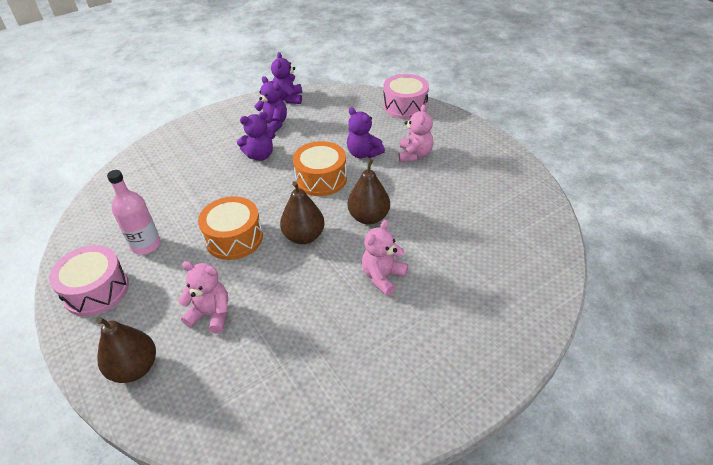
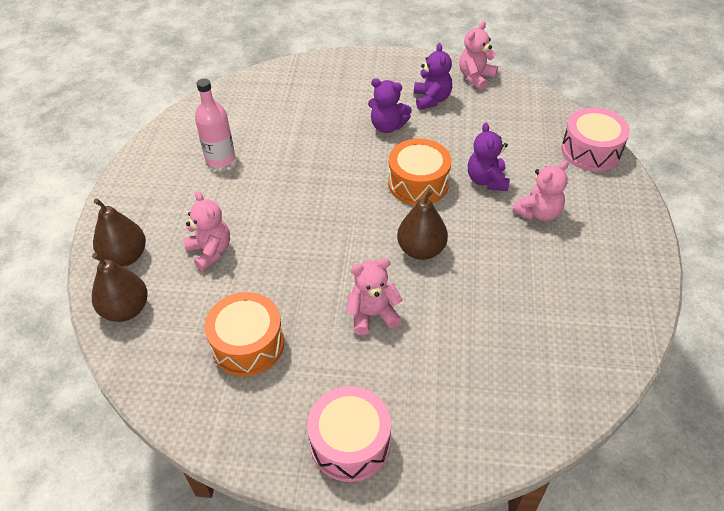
camera: 40 degrees right, 5 degrees up
(96, 290) = (155, 176): pink drum -> pink drum (350, 443)
(234, 238) = (289, 195): orange drum -> orange drum (248, 344)
(288, 98) = (475, 77): purple teddy bear -> pink teddy bear
(304, 236) = (345, 231): brown pear -> brown pear (126, 309)

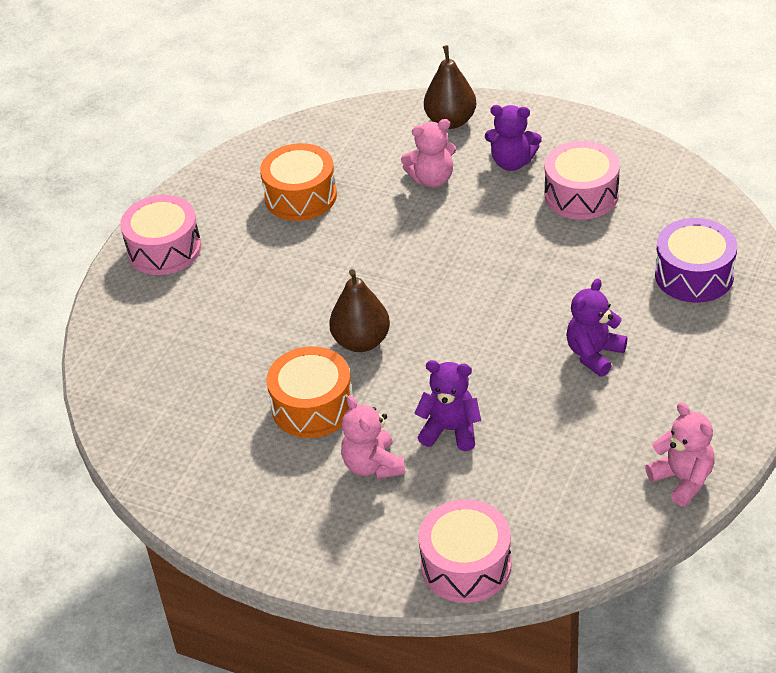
camera: 110 degrees right, 5 degrees down
(126, 309) = (381, 121): brown pear -> none
(220, 158) = (581, 195): pink bottle -> pink drum
(297, 94) = (694, 275): none -> purple drum
(372, 315) = (292, 286): pink teddy bear -> none
(418, 183) = (471, 362): orange drum -> orange drum (312, 406)
(431, 99) = (641, 414): purple teddy bear -> purple teddy bear (512, 162)

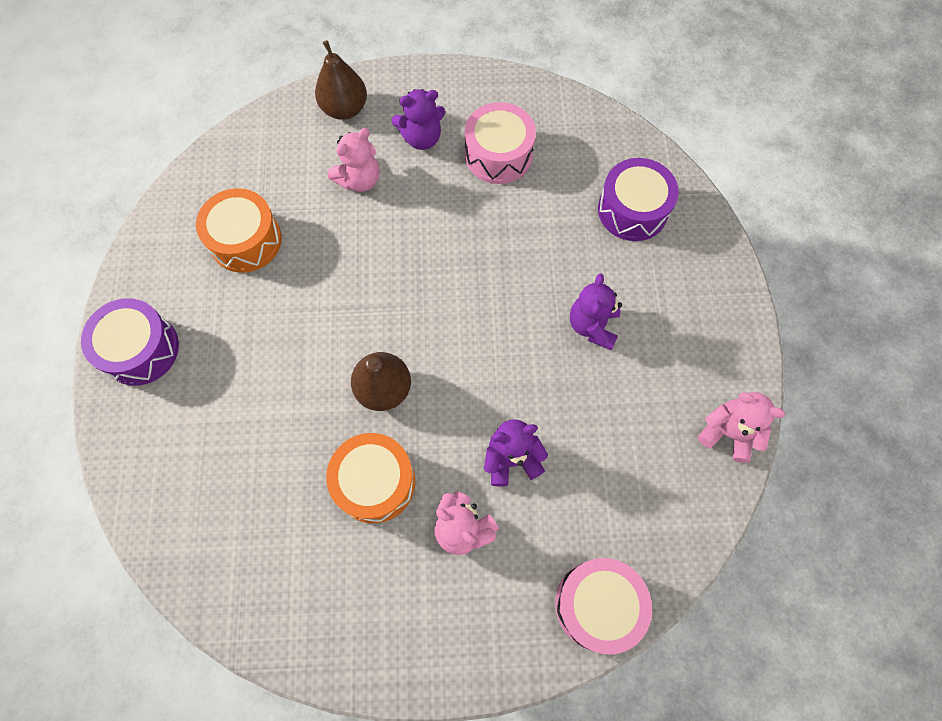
camera: 30 degrees left, 25 degrees up
(164, 249) = (140, 349): pink drum -> purple drum

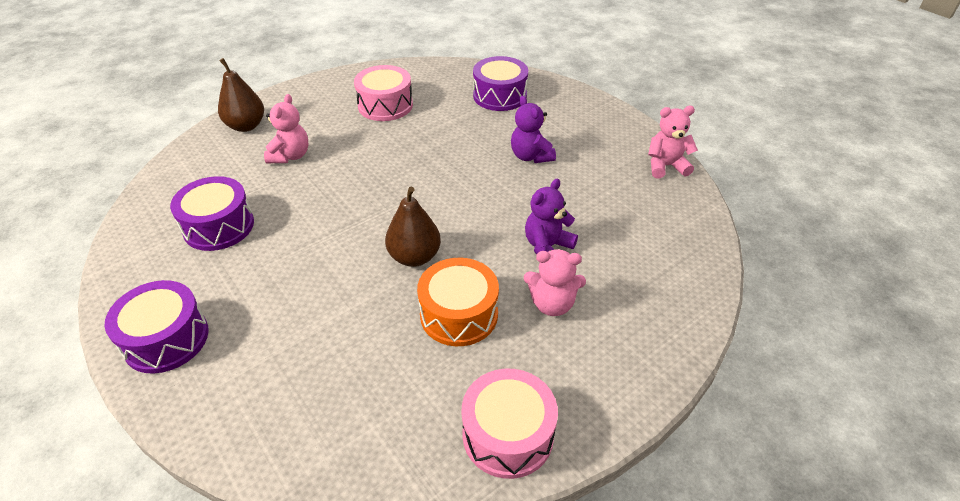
camera: 35 degrees left, 25 degrees down
(246, 240) = (219, 226): orange drum -> purple drum
(421, 138) = (321, 118): purple teddy bear -> none
(597, 605) = (687, 293): pink drum -> pink drum (508, 434)

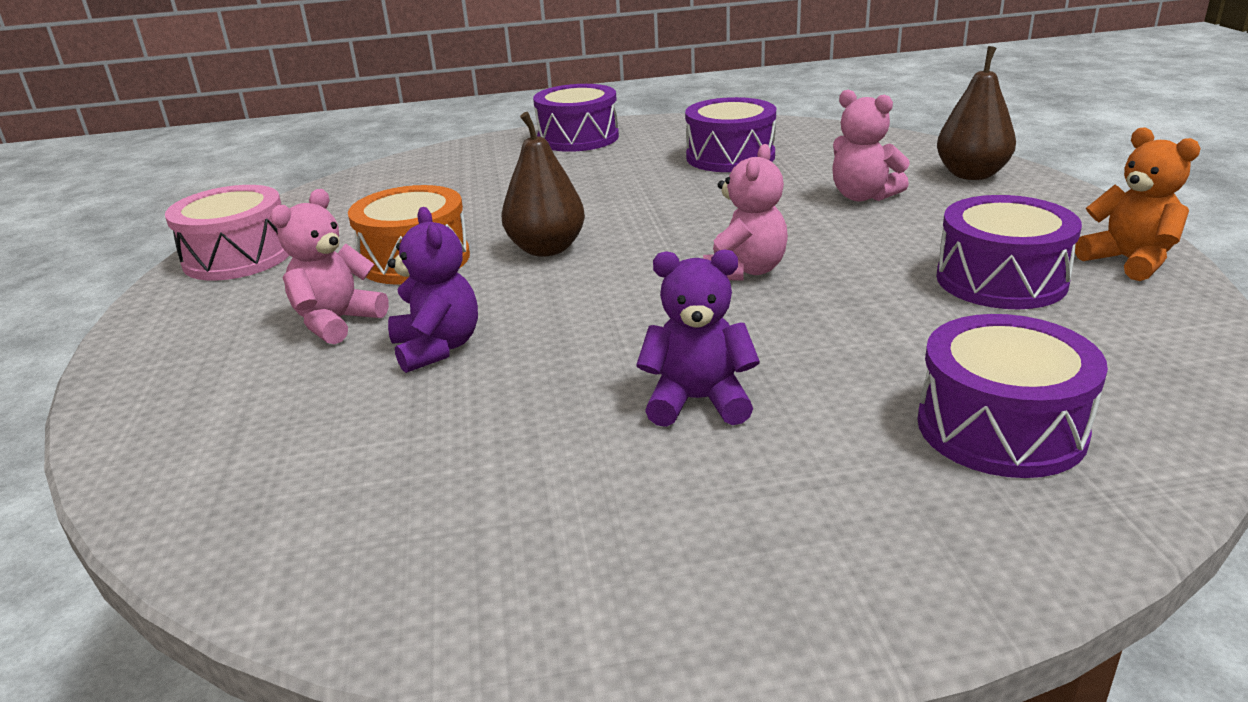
camera: 120 degrees right, 15 degrees down
(352, 80) = (1129, 261): none -> orange teddy bear
(385, 105) = (1001, 280): pink drum -> purple drum
(666, 166) = (474, 610): pink teddy bear -> pink teddy bear (744, 271)

